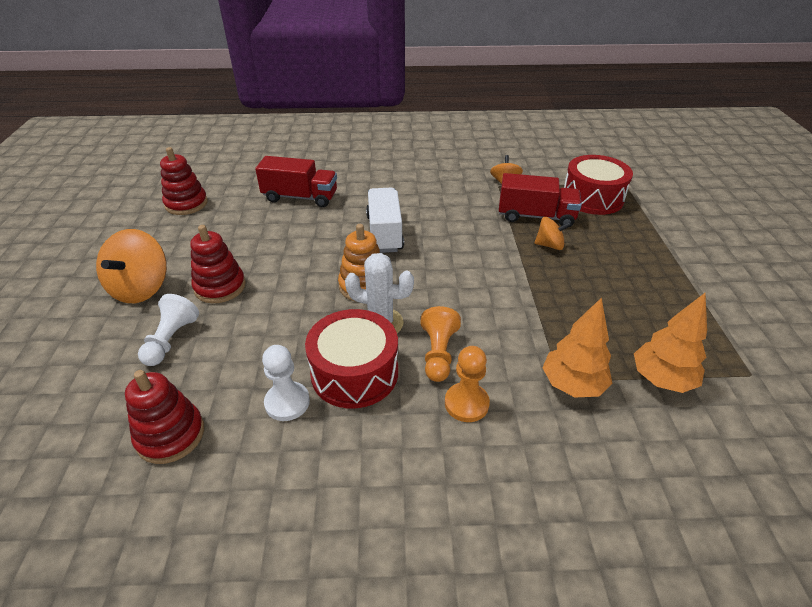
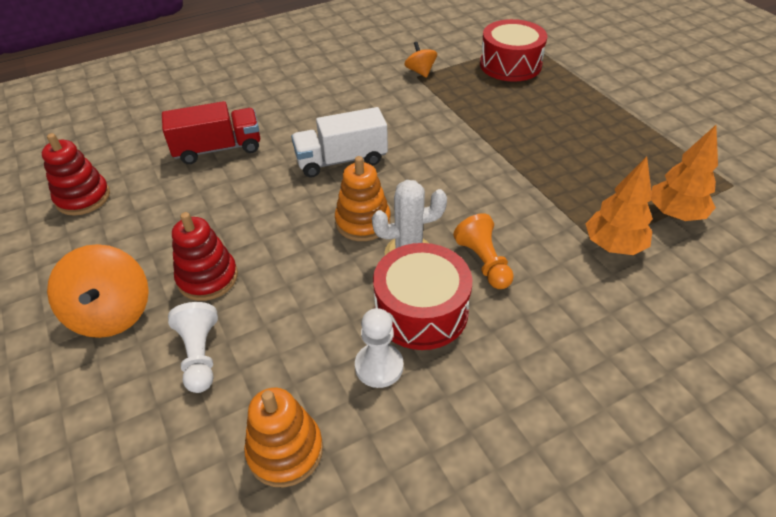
camera: 25 degrees left, 5 degrees up
(170, 435) = (285, 450): red stacking toy -> orange stacking toy
(384, 233) = (341, 160): white truck -> white truck turned 75 degrees counterclockwise
(466, 403) = (541, 298): orange pawn -> none
(536, 216) = (474, 98): red truck -> none
(549, 245) = (506, 123): orange spinning top -> none

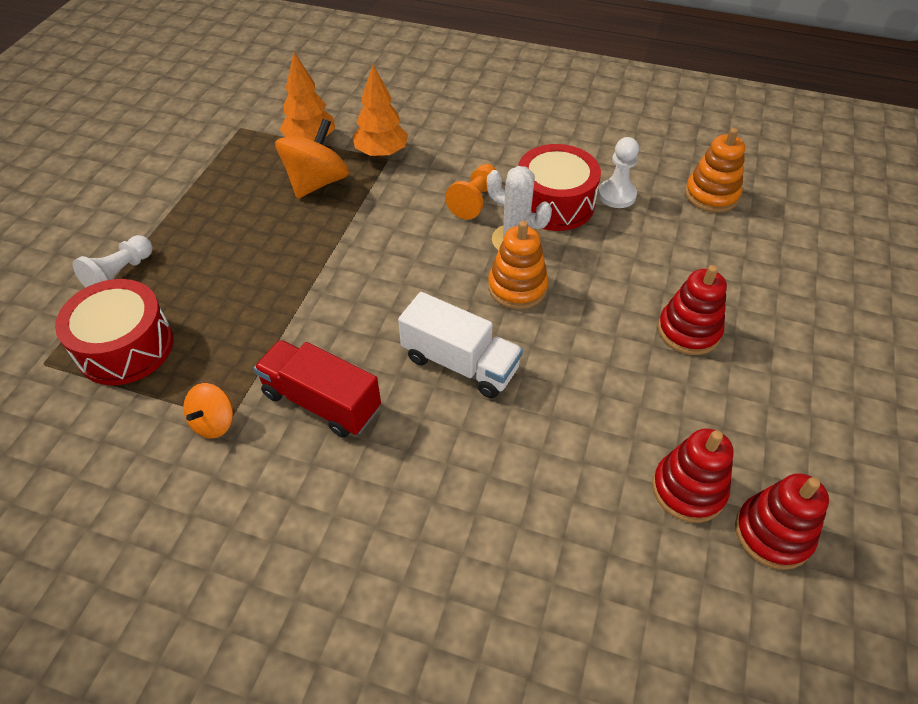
camera: 135 degrees left, 5 degrees up
(112, 313) = (789, 355): orange spinning top -> orange spinning top (317, 182)
(147, 188) = (688, 489): none -> red stacking toy
(200, 355) = (732, 276): white pawn -> white pawn (120, 274)
(218, 149) = (567, 489): red truck -> red truck (321, 402)

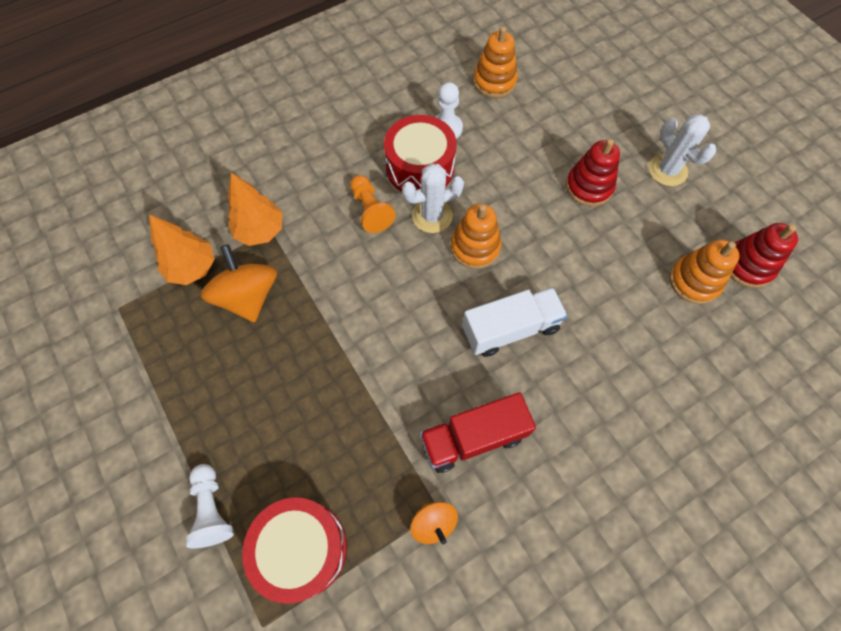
camera: 50 degrees left, 15 degrees up
(688, 489) = (694, 281): red stacking toy -> orange stacking toy
(797, 385) = (667, 170): none -> white cactus

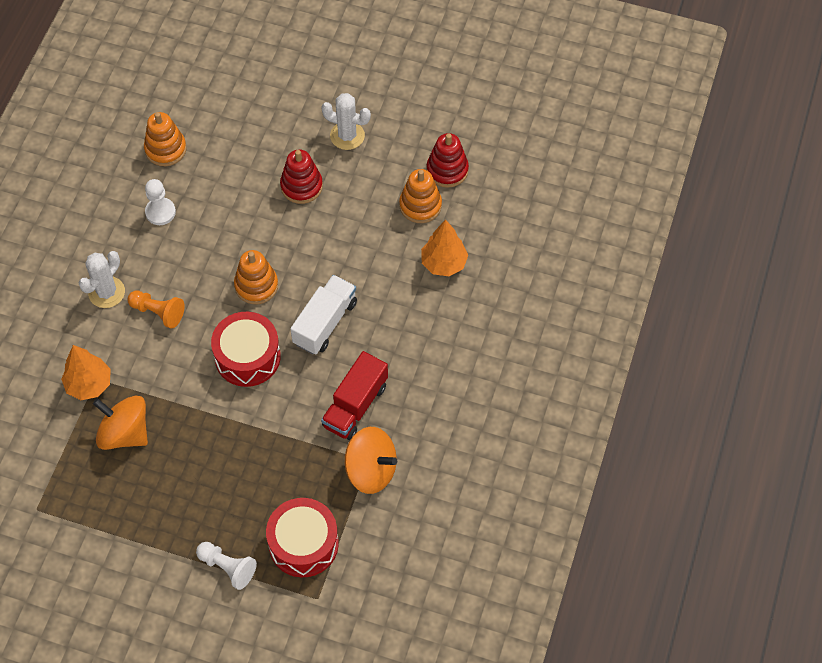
camera: 40 degrees left, 5 degrees down
(192, 268) = (64, 445): orange tree -> orange tree (443, 263)
(420, 167) = (166, 256): red drum -> red drum (247, 357)
(432, 216) = (207, 285): white cactus -> white cactus (106, 292)
(433, 523) = (371, 470): orange spinning top -> orange spinning top, size x1.76

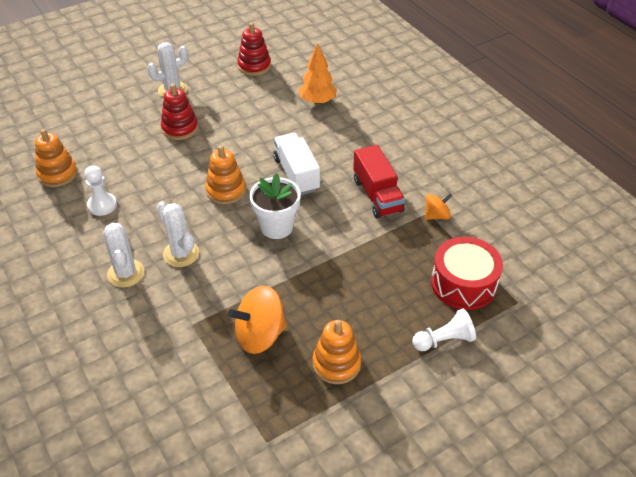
camera: 50 degrees left, 15 degrees down
(89, 384) = (191, 332): orange tree -> none
(158, 312) = (181, 254): orange pawn -> white cactus
(247, 357) = (276, 227): red drum -> white flower pot
(371, 470) = (436, 215): orange spinning top -> orange spinning top, size x0.57
(420, 205) = (264, 89): orange stacking toy -> orange stacking toy (336, 364)

